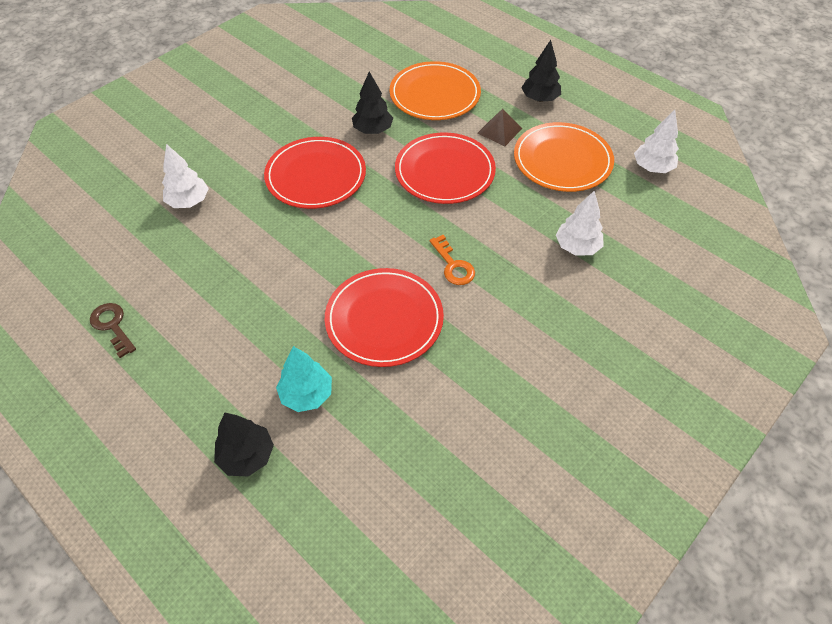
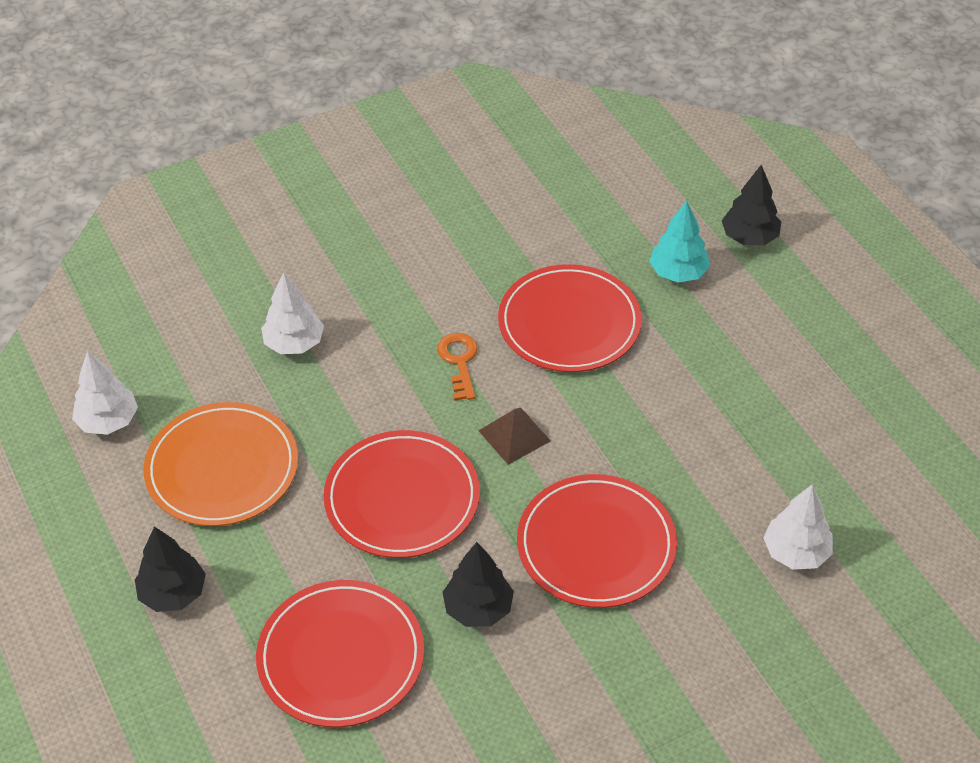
camera: 160 degrees left, 5 degrees down
(112, 326) = (897, 398): brown key -> none
(435, 94) = (341, 657): orange plate -> red plate
(499, 130) = (279, 548): brown pyramid -> brown pyramid (514, 435)

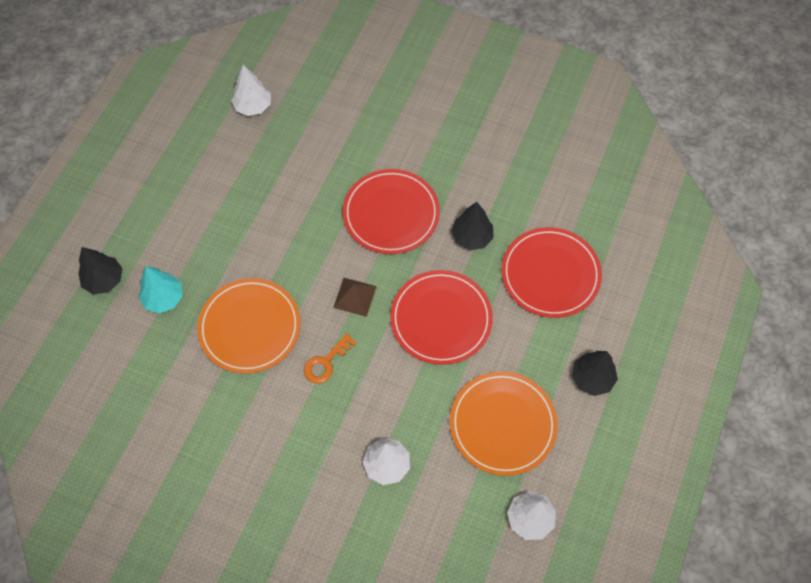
camera: 130 degrees left, 15 degrees up
(569, 323) = (250, 327): red plate -> orange plate
(796, 552) = (323, 133): white tree -> white tree (253, 106)

